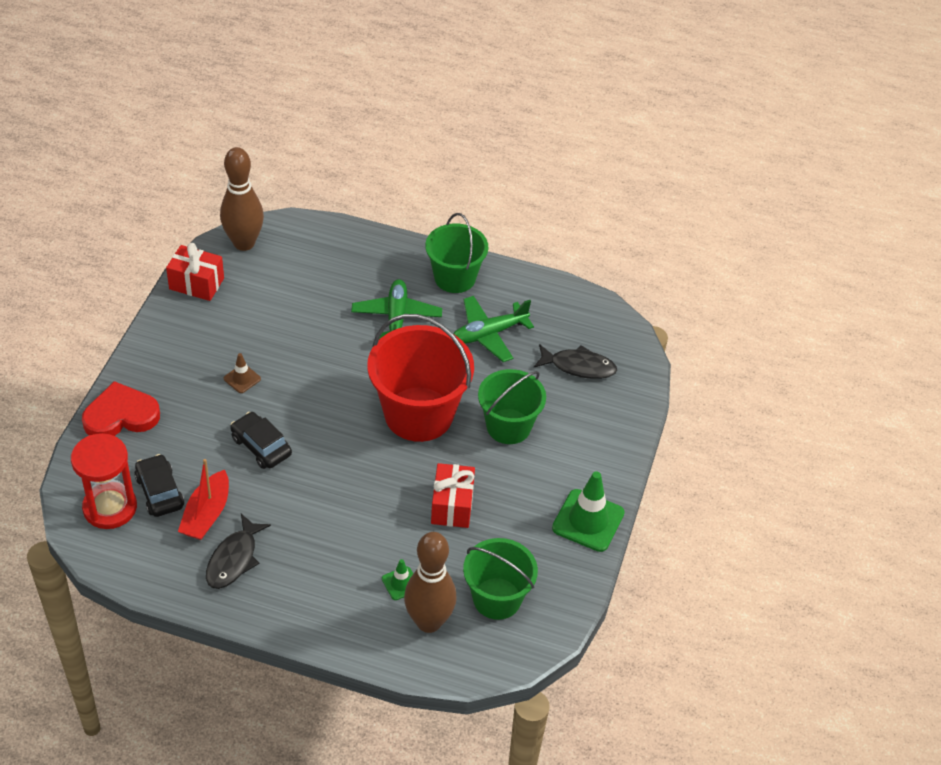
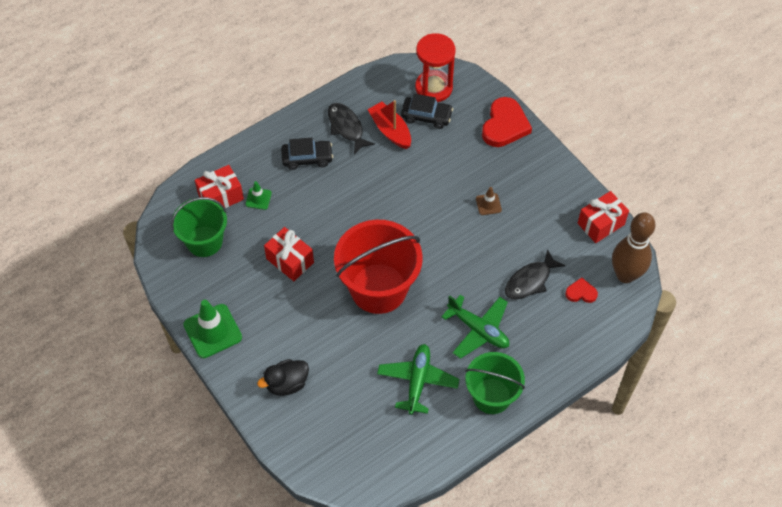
camera: 130 degrees right, 10 degrees up
(261, 446) = (421, 184): black car -> black car (307, 158)
(291, 265) = (581, 292): none -> red heart
(429, 622) = (221, 197): brown bowling pin -> red gift
(508, 426) = (325, 336): green bucket -> none
(578, 366) = (341, 421): black fish -> black fish (530, 281)
(583, 427) = (287, 384): none -> black duck

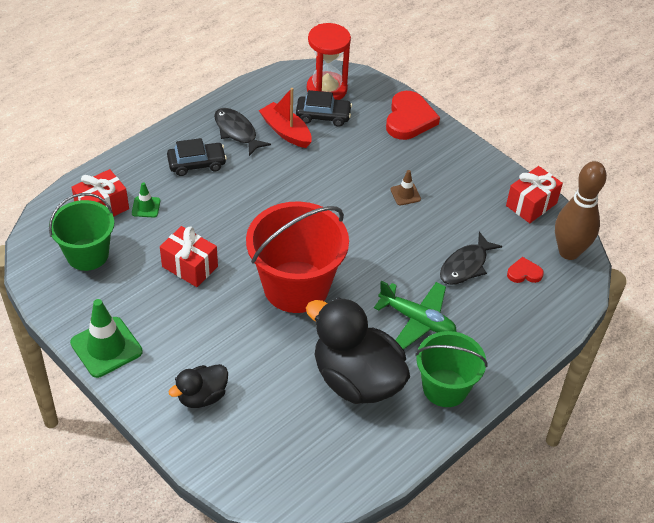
camera: 10 degrees left, 10 degrees down
(417, 381) = (356, 380): green plane -> black duck

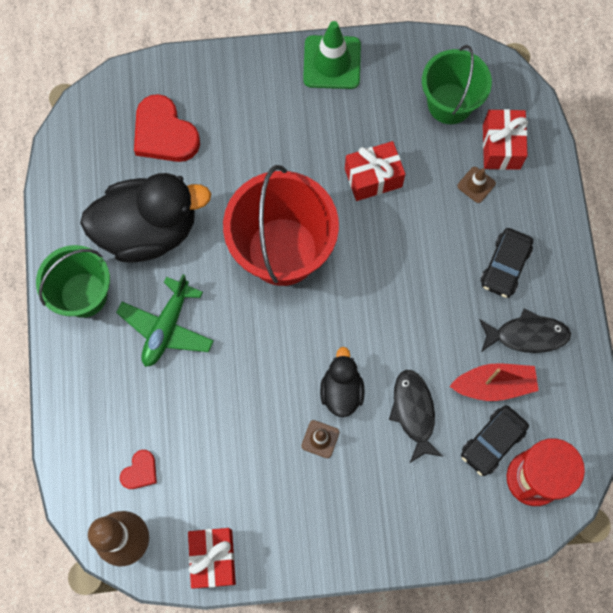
camera: 130 degrees right, 25 degrees up
(146, 207) = (476, 185): green traffic cone -> brown traffic cone
(202, 396) = (227, 103): black duck -> black duck (341, 390)
(409, 119) = (425, 533): red heart -> red heart (164, 133)
(417, 320) = (167, 327): green plane -> green plane turned 45 degrees counterclockwise
(466, 265) = (191, 423): black fish -> black fish (414, 412)

